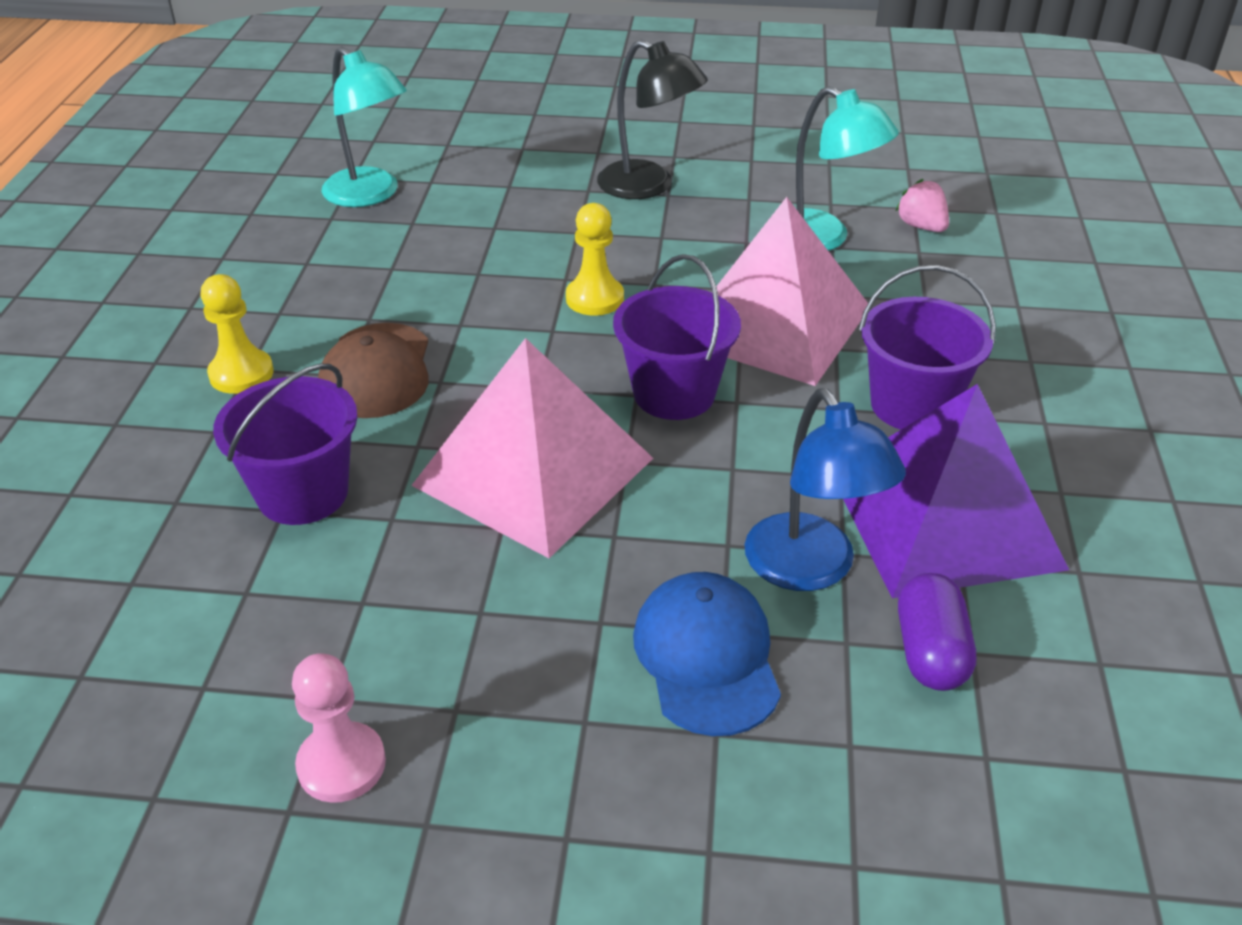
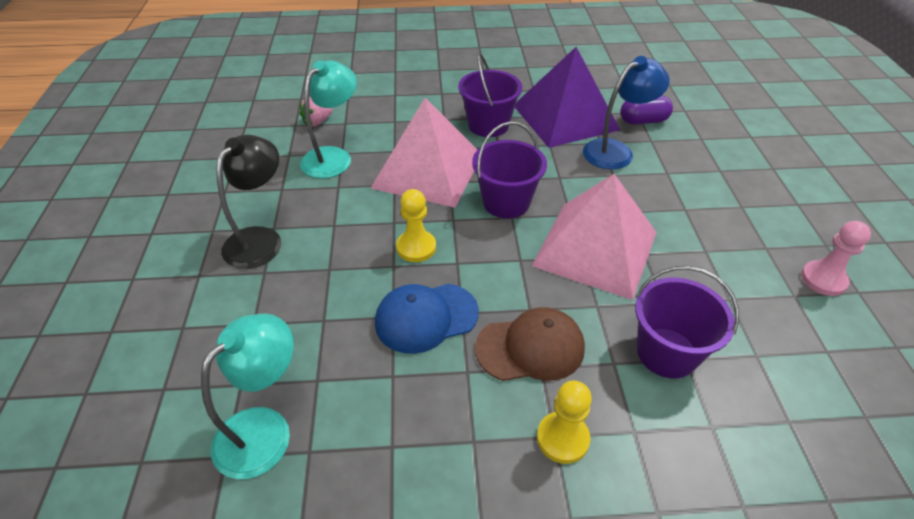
camera: 100 degrees left, 5 degrees up
(706, 657) = (684, 175): blue cap -> blue cap (426, 317)

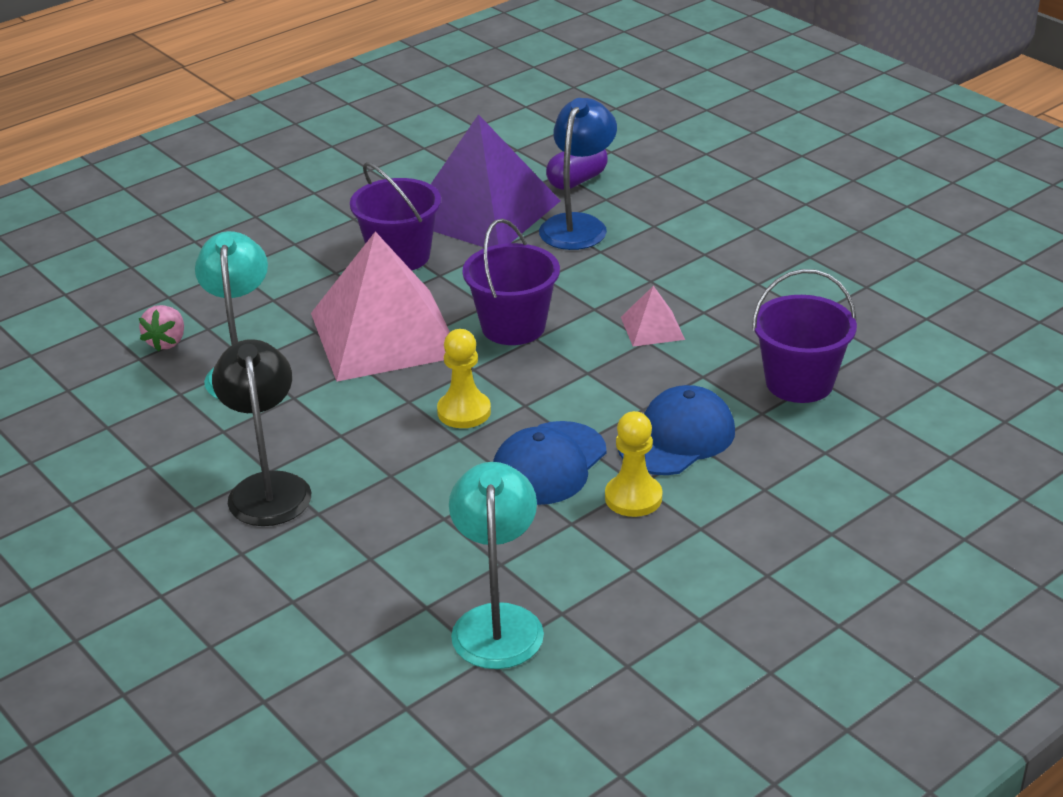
camera: 35 degrees left, 10 degrees down
(530, 348) = (677, 438): brown cap -> blue cap
(562, 438) = (773, 486): yellow pawn -> yellow pawn (633, 498)
(596, 248) = (652, 328): pink pyramid -> pink pyramid, size x0.42
(823, 279) = (879, 262): pink pawn -> none

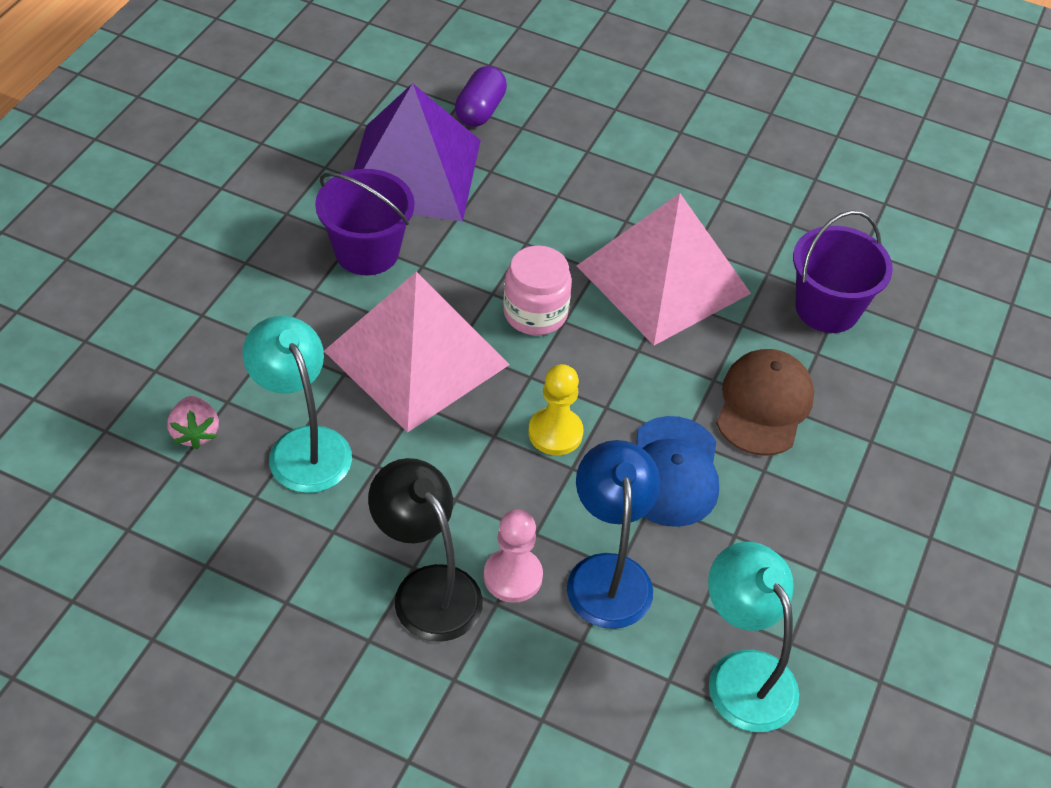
camera: 30 degrees left, 15 degrees up
(347, 498) = (513, 576): none -> pink pawn
(513, 327) = (535, 313): purple bucket -> pink jar
(578, 225) = (516, 167): blue lamp -> blue lamp (608, 573)
(633, 498) = (769, 487): yellow pawn -> none
(652, 328) = (663, 279): pink pyramid -> pink pyramid, size x2.36
(677, 438) = (764, 405): blue cap -> brown cap

